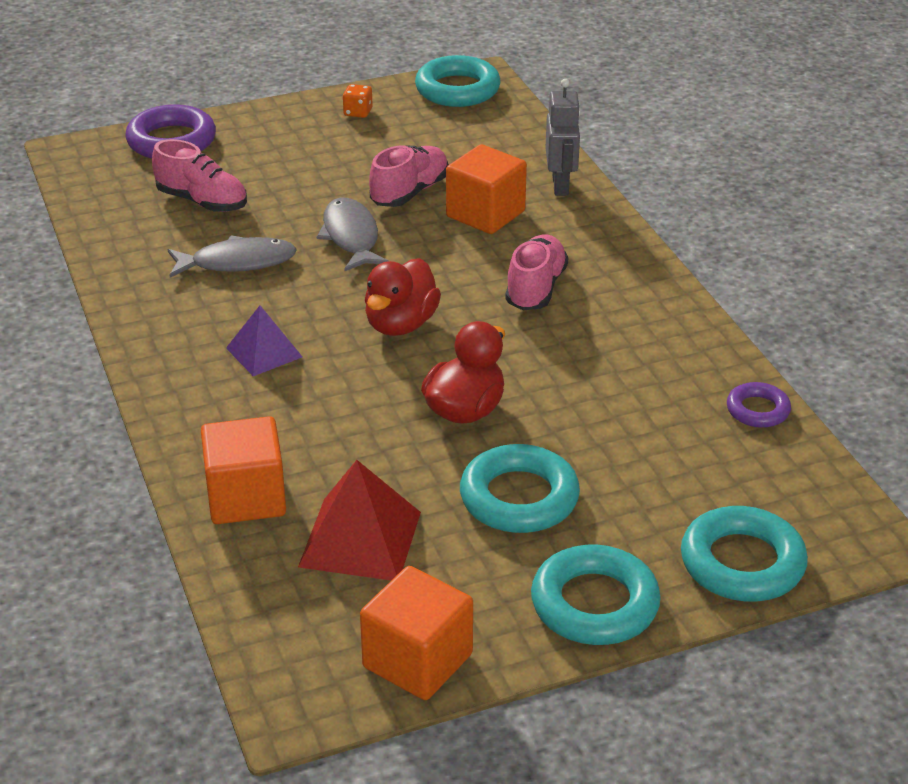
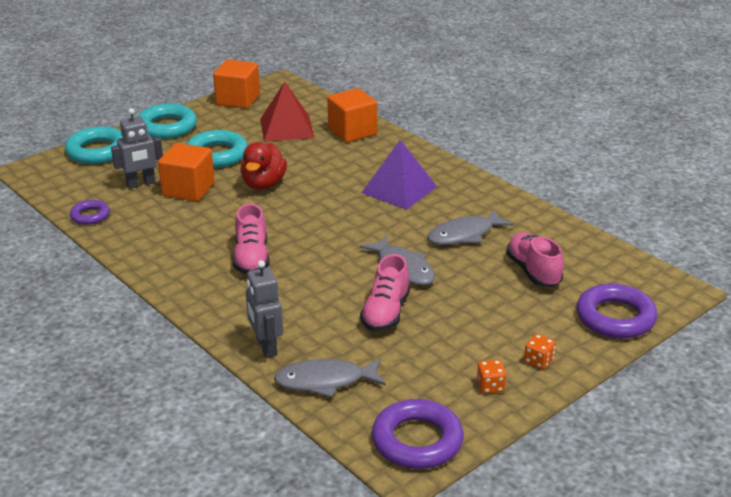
camera: 160 degrees right, 5 degrees down
(202, 201) = (533, 271): pink shoe -> pink shoe turned 60 degrees clockwise
(264, 352) = (399, 189): purple pyramid -> purple pyramid, size x1.57
(292, 121) = (538, 361): none -> orange dice
(401, 324) = (329, 219): red duck -> none
(457, 89) = (417, 441): turquoise ring -> purple ring
(485, 214) = (315, 307): orange cube -> orange cube (188, 189)
(514, 145) = (325, 381): none -> grey fish
(668, 458) = (141, 184): none -> grey robot

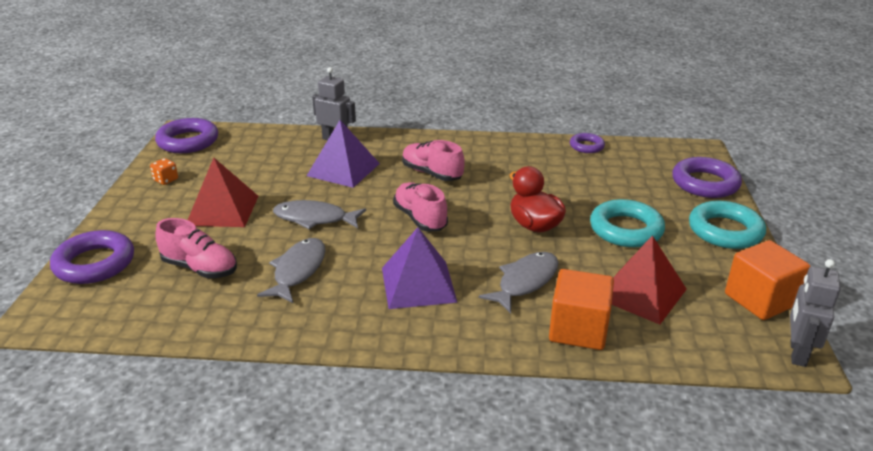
camera: 135 degrees right, 0 degrees up
(97, 151) = (705, 183): turquoise ring -> purple ring
(141, 184) = (613, 179): grey robot -> grey robot (797, 353)
(188, 189) = (574, 192): orange cube -> none
(314, 304) = (343, 169): none -> purple pyramid
(325, 381) = (275, 141): grey fish -> grey fish (525, 282)
(386, 313) = (286, 186): pink shoe -> pink shoe (420, 218)
(468, 316) = (223, 210): none -> red pyramid
(538, 361) = (142, 206): orange dice -> none

